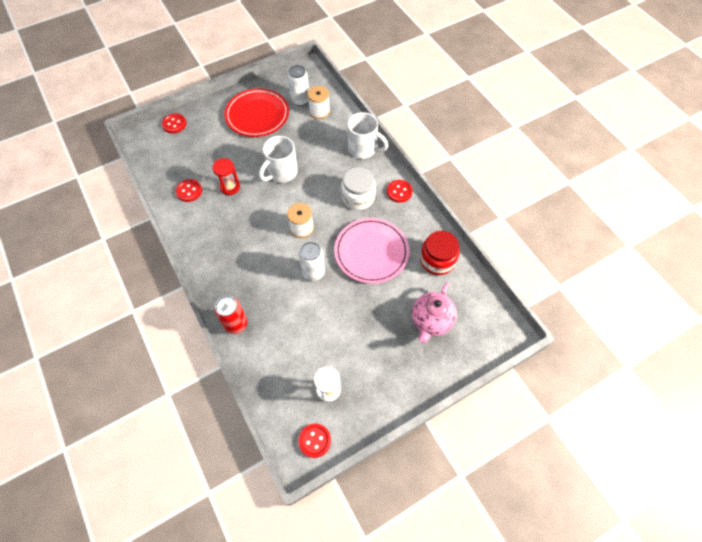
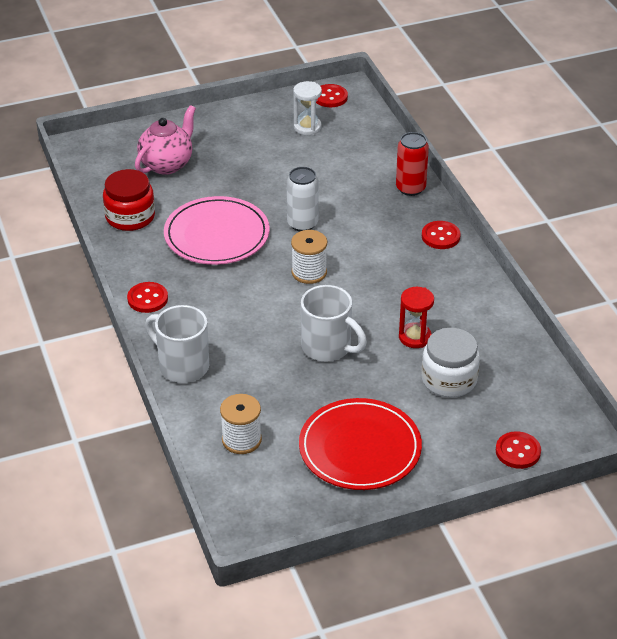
camera: 170 degrees left, 20 degrees down
(189, 191) = (481, 339): red button -> red button (440, 236)
(282, 172) = (328, 347): white mug -> white mug turned 75 degrees clockwise
(300, 100) = (273, 466): white can -> none
(358, 197) = (214, 300): white jar -> white jar (449, 379)

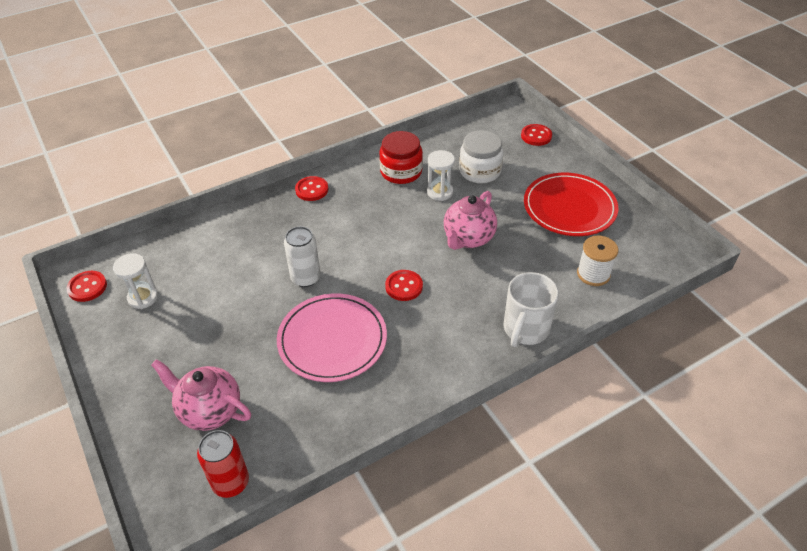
camera: 100 degrees left, 5 degrees up
(130, 217) = (311, 424): red jar -> red jar (401, 172)
(147, 299) = (442, 377): red button -> red button (404, 286)
(309, 272) = (375, 263): white spool -> none
(328, 347) = (468, 238): white mug -> pink teapot
(410, 188) = (245, 213): red can -> red can (230, 482)
(415, 337) = (440, 192): red hourglass -> white hourglass

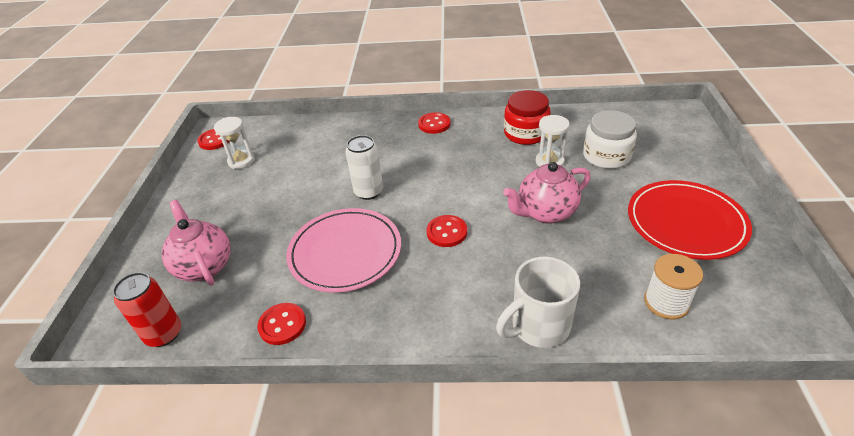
camera: 35 degrees right, 5 degrees down
(536, 136) = (695, 142): red button -> red button (282, 325)

